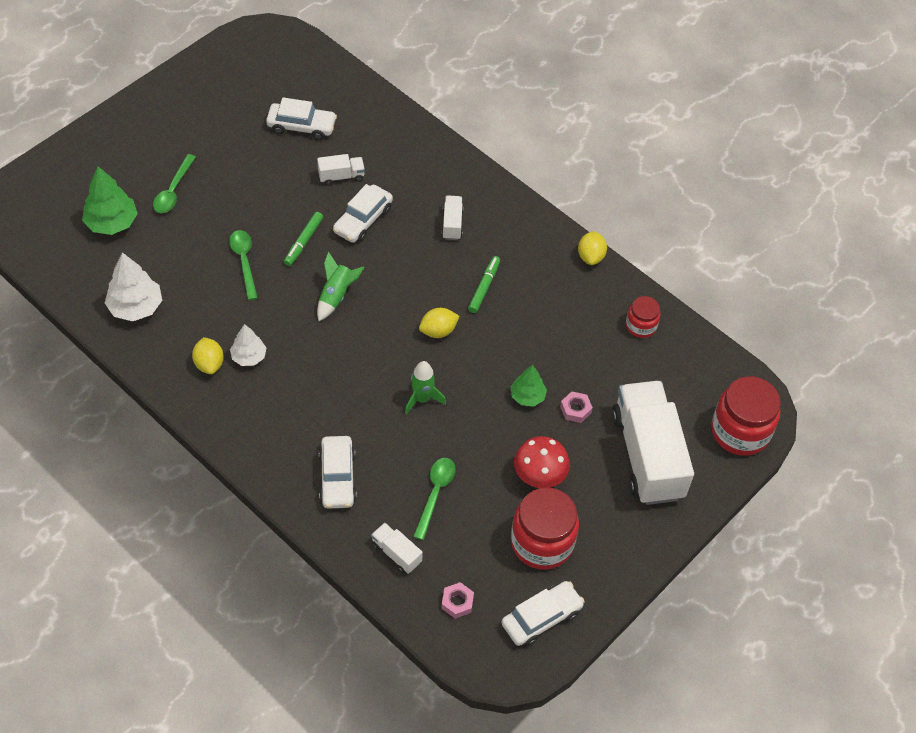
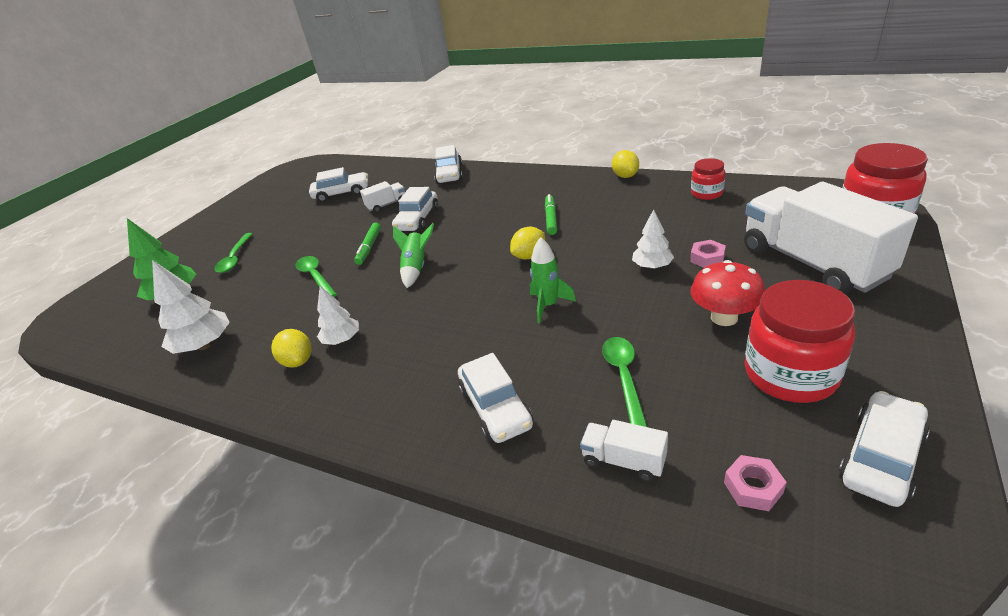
camera: 10 degrees left, 20 degrees down
(424, 152) = (449, 174): none -> white car
(452, 224) = (496, 197): white truck -> none
(527, 396) = (652, 266): green tree -> white tree

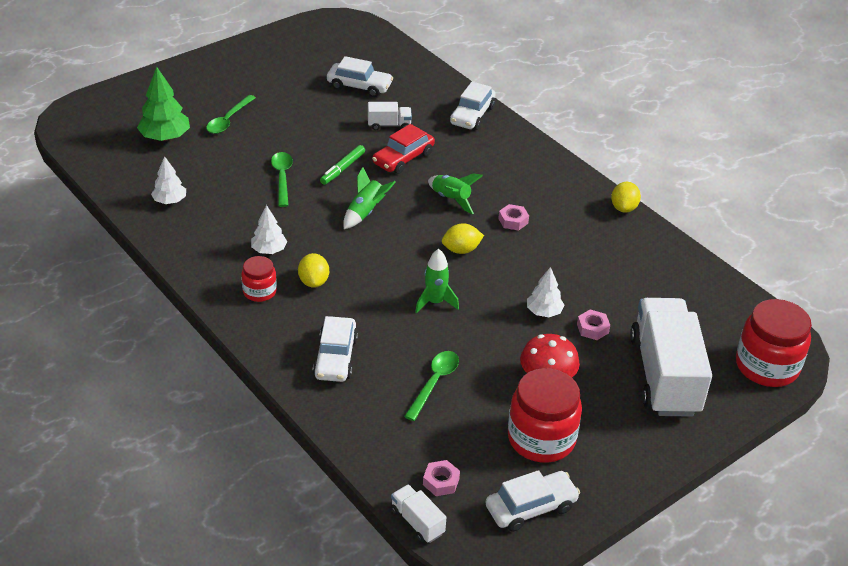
camera: 20 degrees right, 5 degrees up
(204, 345) = (170, 201): white tree -> white tree, size x0.63
(298, 361) = (229, 251): yellow lemon -> yellow lemon (314, 282)
(417, 219) = (403, 158): white car -> red car
(484, 227) = (451, 199): none -> green rocket
(551, 219) = (513, 221): green marker -> pink nut
(623, 461) = (384, 430): white truck -> white truck (417, 522)
(706, 193) = (669, 267): red jar -> red jar (259, 291)

